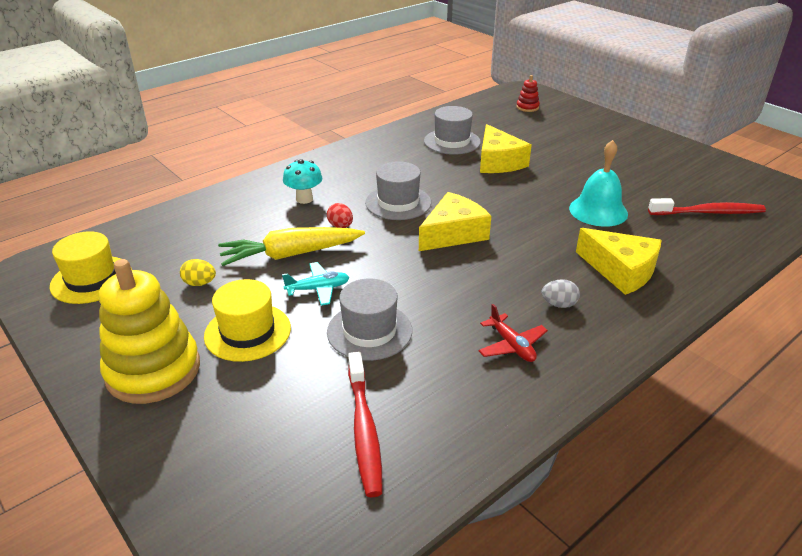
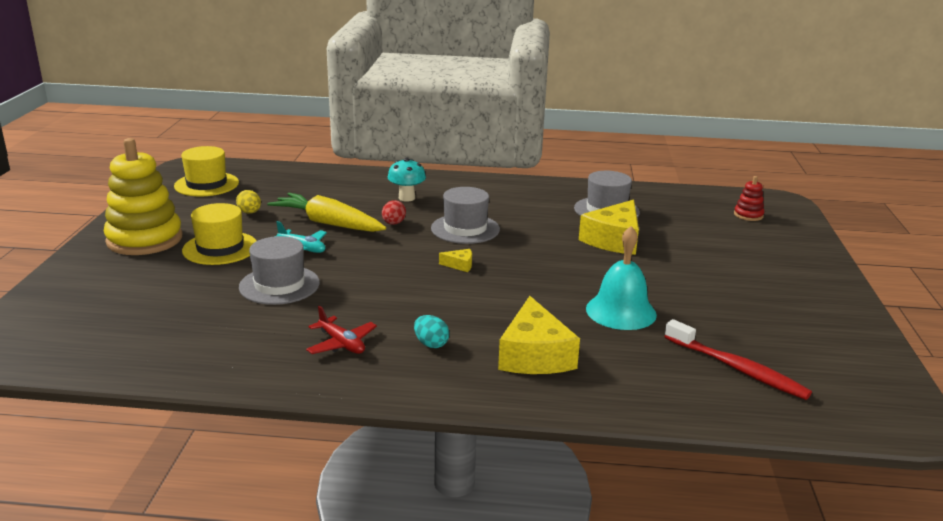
camera: 45 degrees right, 10 degrees down
(364, 429) = (169, 326): red toothbrush -> none
(453, 233) = (460, 265): yellow cheese -> yellow cheese, size x0.43
(511, 345) = (341, 344): red plane -> red plane turned 60 degrees counterclockwise
(558, 304) = (431, 344): grey egg -> turquoise egg

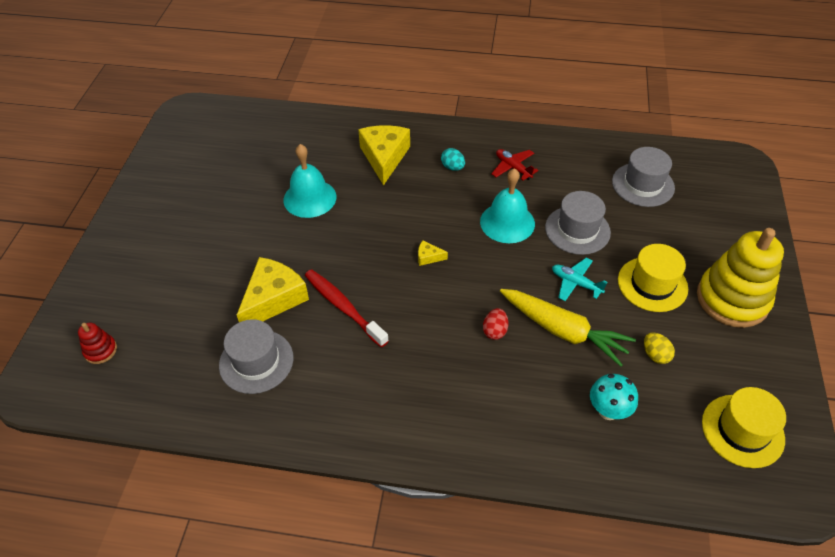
camera: 175 degrees left, 25 degrees up
(364, 291) = (507, 222): none -> turquoise bell
(406, 198) = (485, 392): turquoise mushroom -> turquoise mushroom (608, 411)
(465, 229) = (420, 320): grey hat -> grey hat (643, 184)
(737, 368) = (257, 146): red toothbrush -> red toothbrush (343, 307)

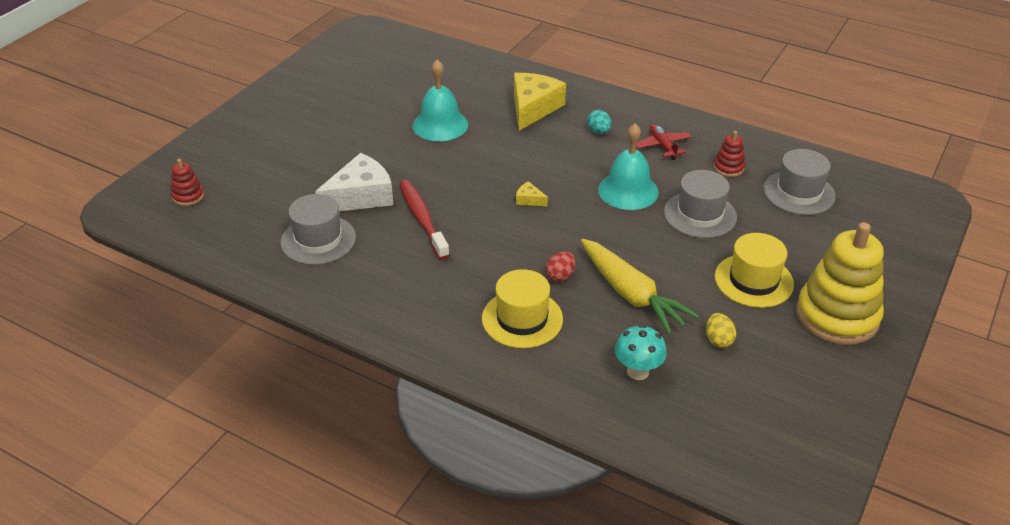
camera: 20 degrees right, 10 degrees down
(273, 299) = (361, 196): yellow cheese -> white cheese
(575, 283) = (669, 259): turquoise plane -> none
(576, 175) = (728, 168): none -> red stacking toy
(742, 430) = (774, 429): yellow hat -> yellow hat (522, 319)

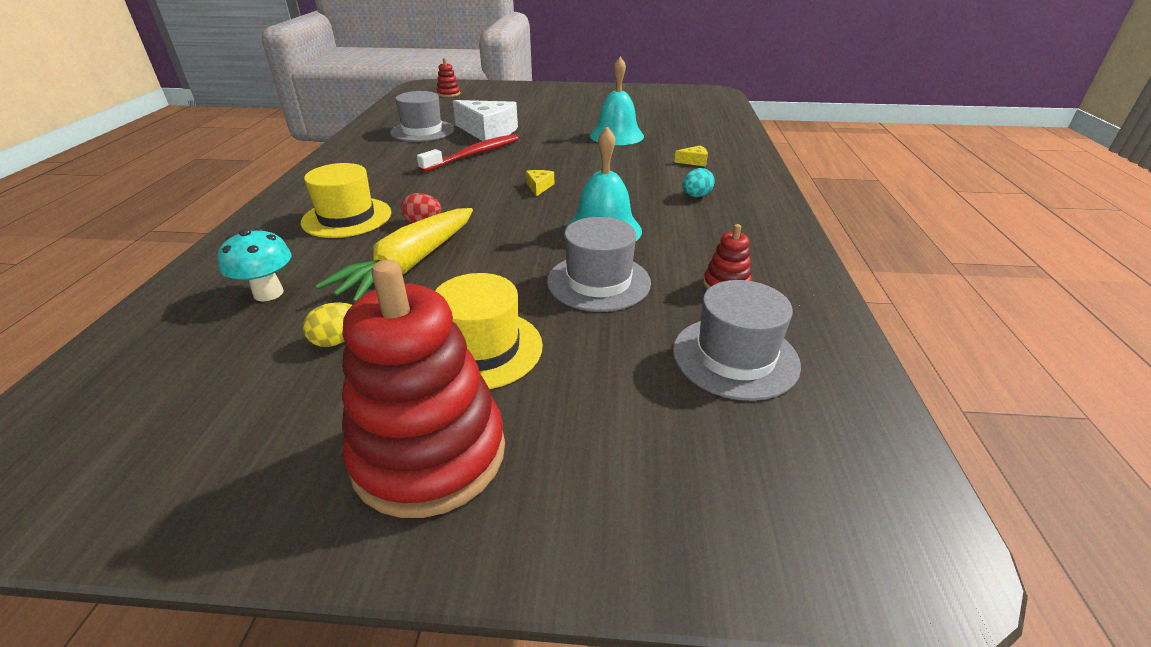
camera: 65 degrees right, 5 degrees down
(533, 108) = (694, 161): yellow cheese -> yellow cheese, size x0.43
(662, 146) = (716, 234): red plane -> none
(837, 316) = (429, 454): yellow stacking toy -> red stacking toy

